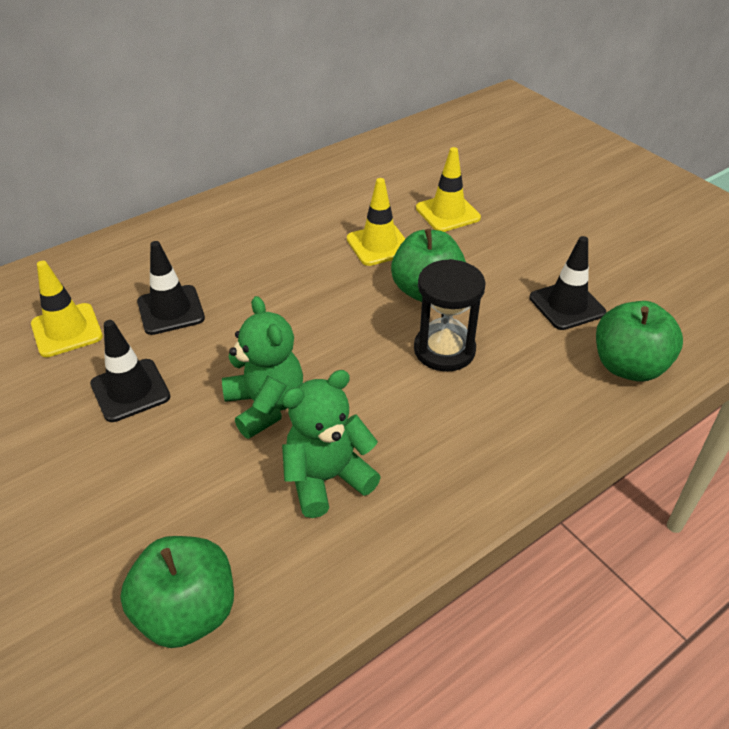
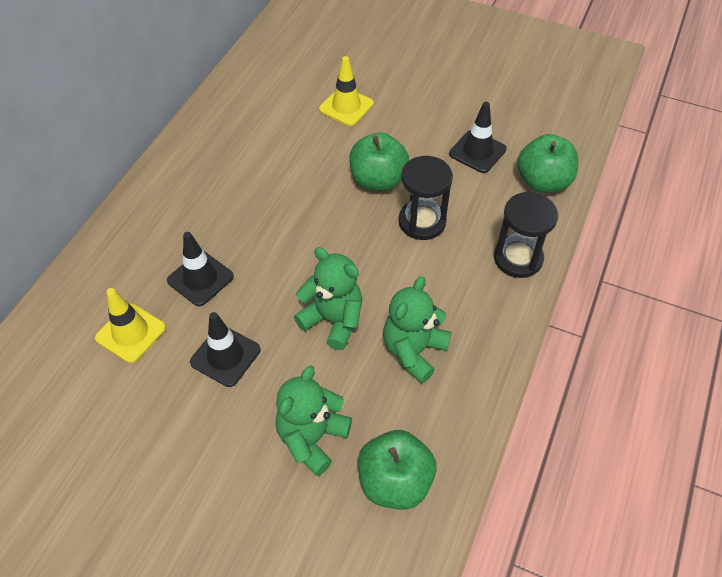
camera: 30 degrees left, 10 degrees up
(141, 514) = (312, 438): none -> green teddy bear
(379, 245) = (316, 155): yellow traffic cone -> none
(533, 435) = (518, 258): none -> black hourglass

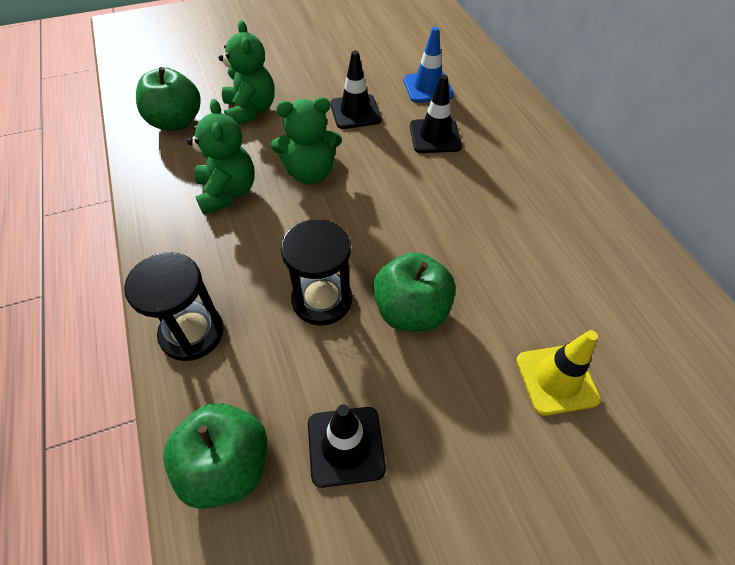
camera: 135 degrees right, 0 degrees up
(131, 333) = (428, 87): yellow traffic cone -> blue traffic cone

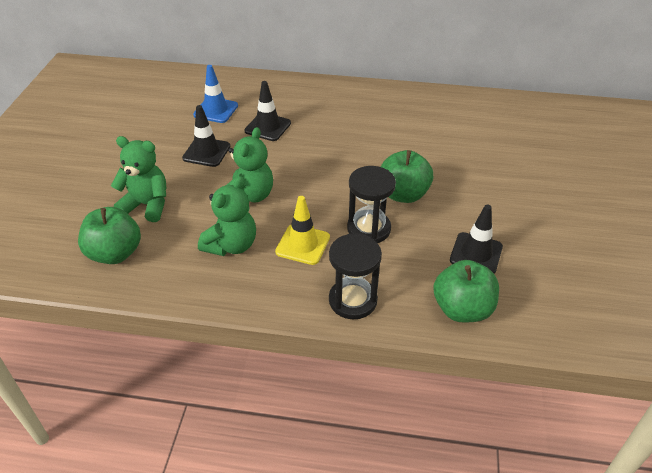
camera: 60 degrees left, 10 degrees down
(227, 192) = (231, 245): green teddy bear -> green teddy bear turned 105 degrees clockwise
(556, 379) = (480, 161): yellow traffic cone -> yellow traffic cone (303, 244)

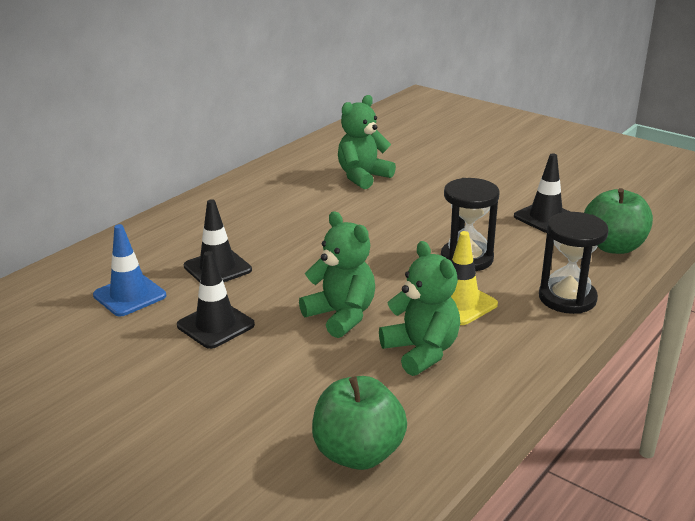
camera: 60 degrees left, 15 degrees down
(147, 205) = (279, 401): green teddy bear -> green teddy bear (363, 177)
(403, 194) = (430, 225): green apple -> none

